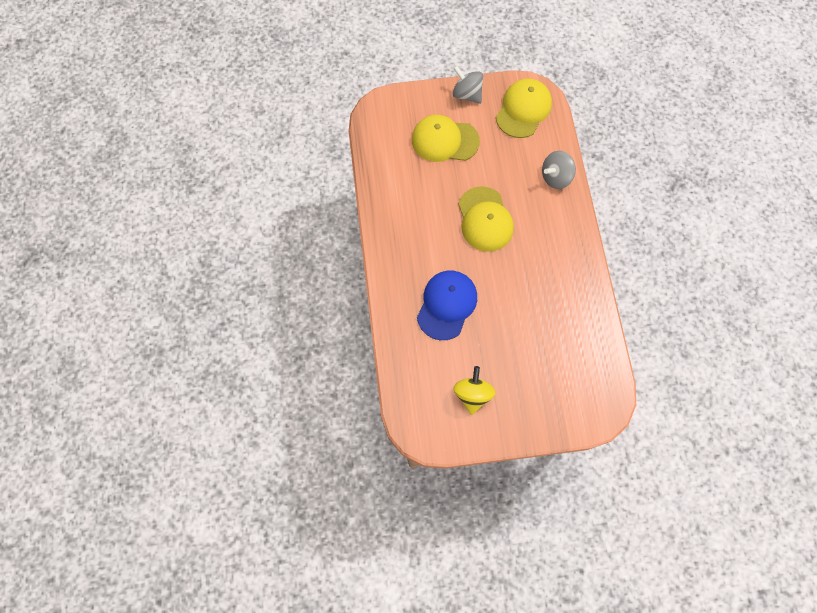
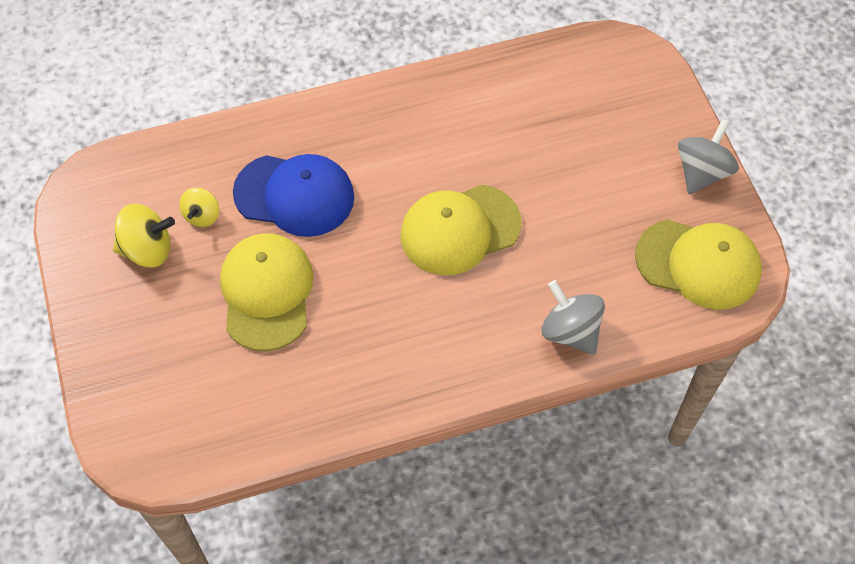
camera: 80 degrees right, 10 degrees down
(444, 140) = (597, 152): yellow cap -> yellow cap (267, 293)
(453, 360) = (202, 216): none -> yellow spinning top

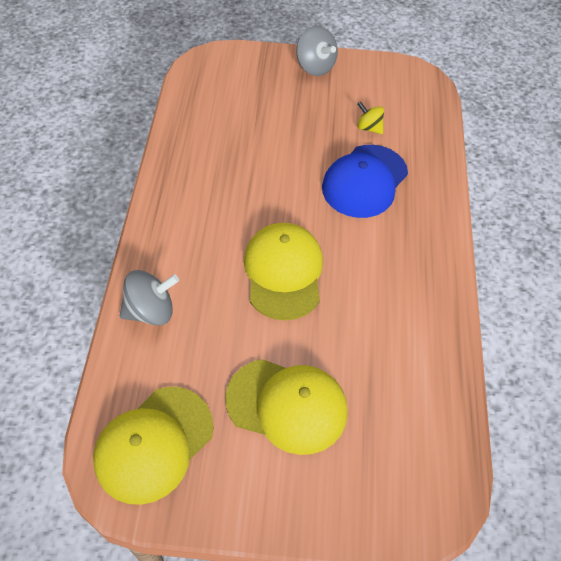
camera: 110 degrees right, 5 degrees down
(148, 250) = (353, 96): yellow spinning top -> none
(267, 293) = (287, 144): yellow cap -> yellow cap (287, 405)
(702, 172) = (250, 503): grey spinning top -> grey spinning top (315, 67)

